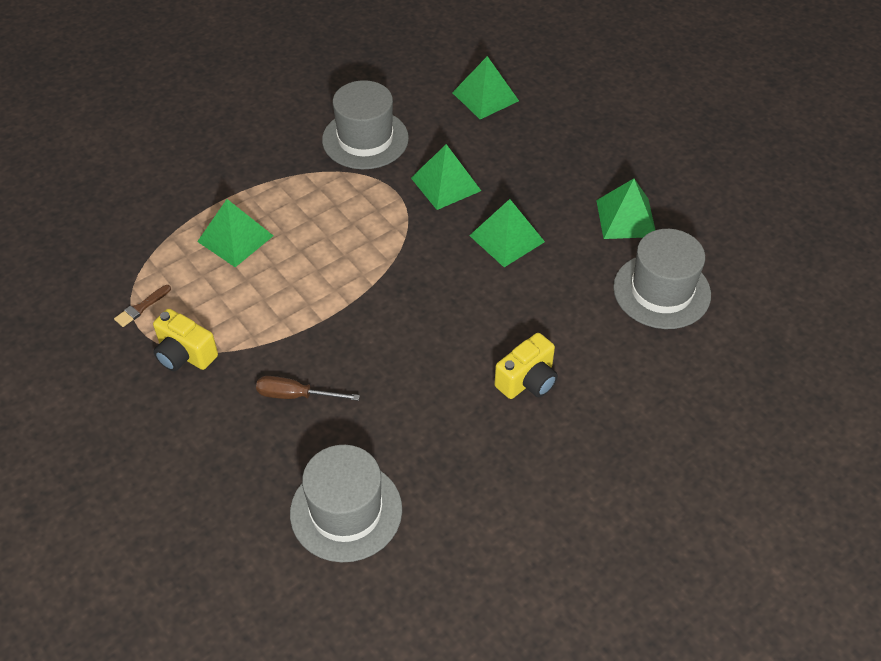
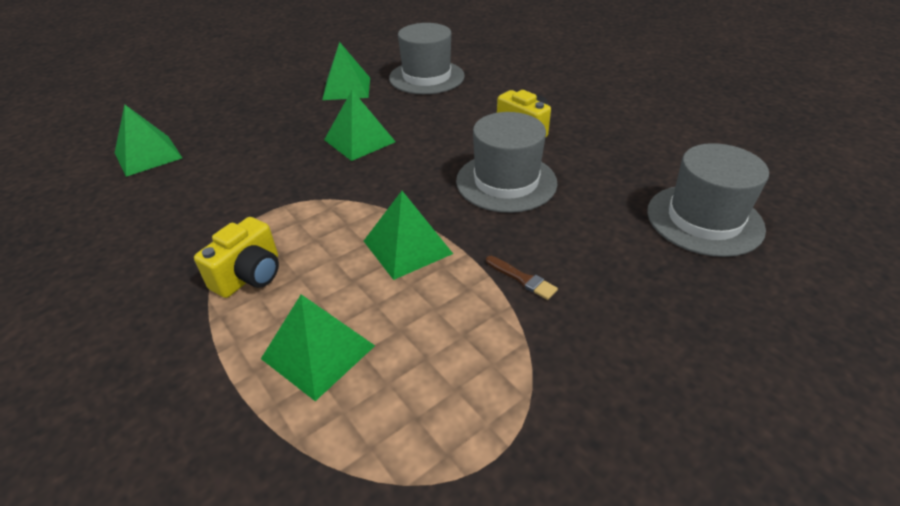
camera: 90 degrees left, 10 degrees down
(141, 307) = (453, 461): brown brush -> brown brush (522, 279)
(185, 355) = (539, 383): yellow camera -> yellow camera (249, 276)
(295, 395) = (578, 266): brown screwdriver -> none
(365, 139) = (169, 237): grey hat -> grey hat (506, 182)
(446, 184) = (273, 176): green pyramid -> green pyramid (407, 247)

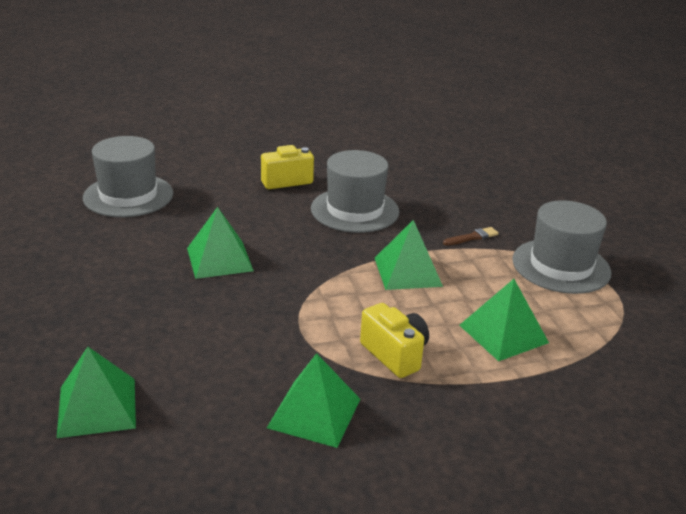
camera: 70 degrees left, 10 degrees down
(346, 88) = (92, 244): green pyramid -> green pyramid (314, 413)
(704, 219) = (453, 162): grey hat -> grey hat (561, 266)

